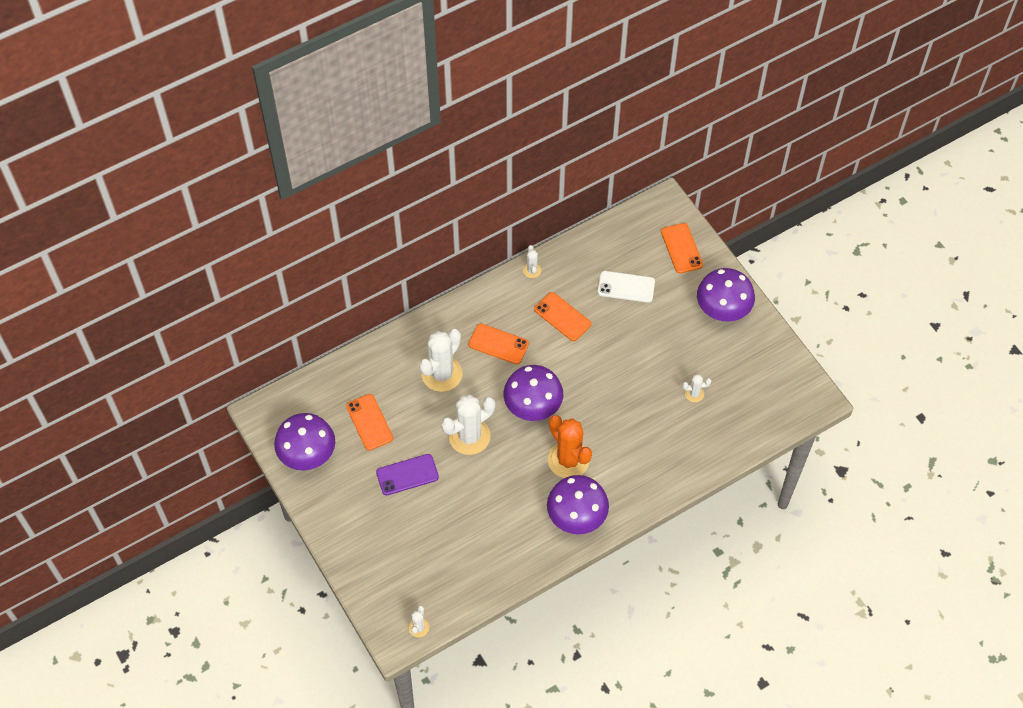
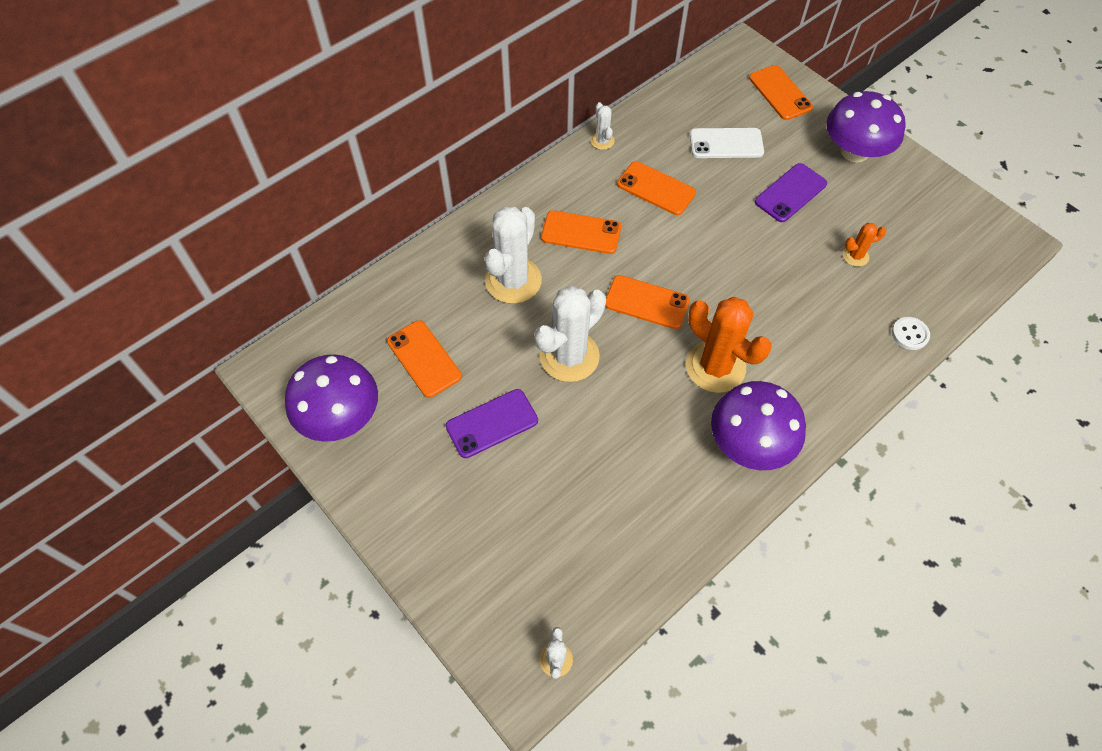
camera: 10 degrees left, 0 degrees up
(533, 405) = (647, 302): purple mushroom -> orange phone
(662, 336) = (790, 193): none -> purple phone
(694, 394) = (855, 256): white cactus -> orange cactus
(712, 458) = (910, 334): none -> white button

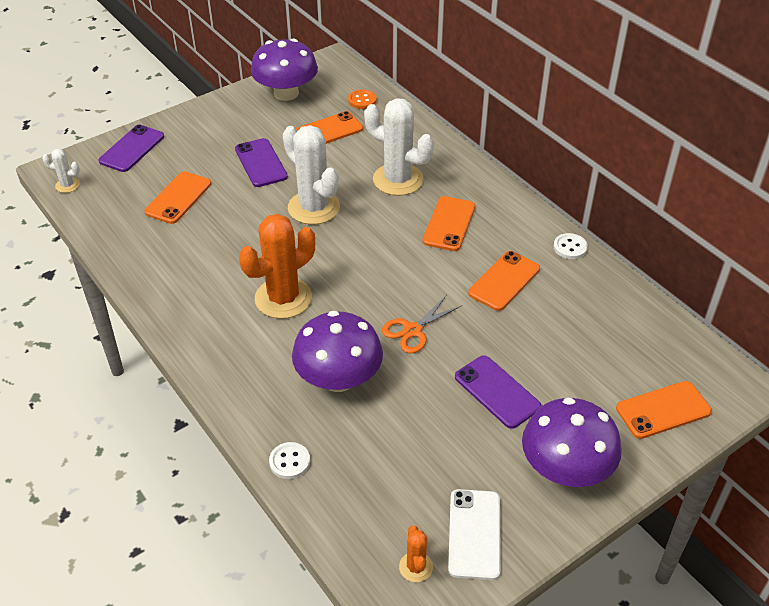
camera: 95 degrees right, 15 degrees down
(359, 328) = (362, 100): none -> orange button
(470, 592) = (132, 149): none -> purple phone
(602, 141) = (570, 247): white cactus -> white button
(647, 302) = (362, 260): orange phone -> orange phone (178, 198)
(726, 144) = (572, 346): white phone -> white phone (474, 534)
(734, 254) = (413, 330): none -> orange scissors
(749, 443) = (200, 310): purple mushroom -> purple mushroom (338, 378)
(855, 256) = (401, 435): orange cactus -> orange cactus (416, 567)

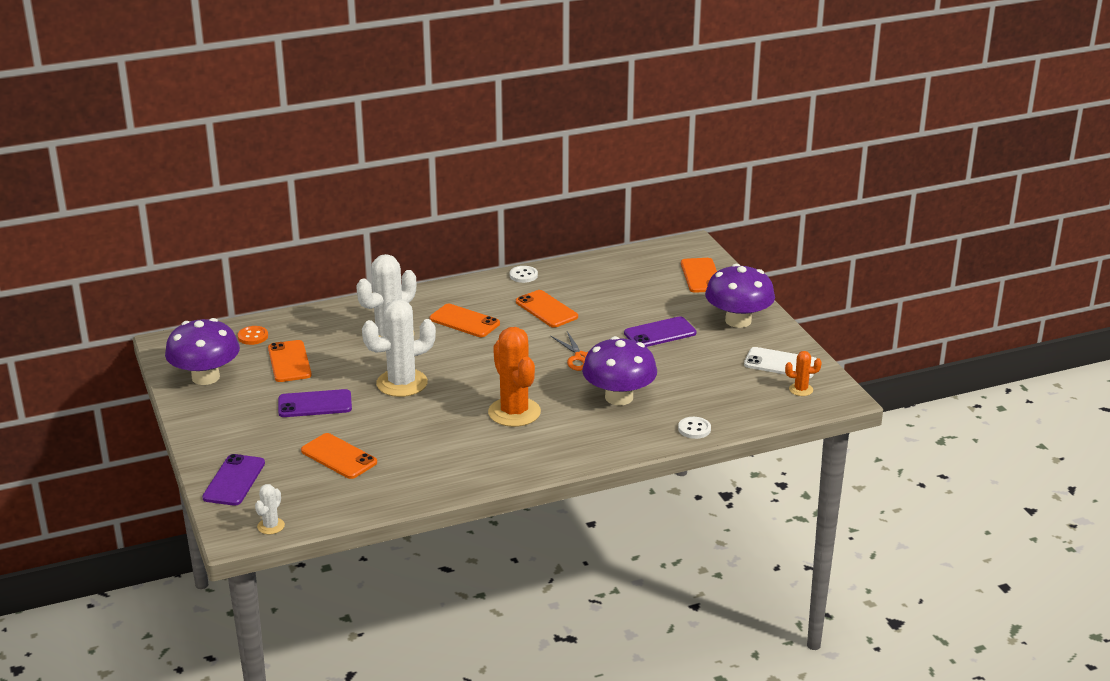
camera: 75 degrees left, 15 degrees down
(132, 149) = (234, 480): purple phone -> purple phone turned 60 degrees clockwise

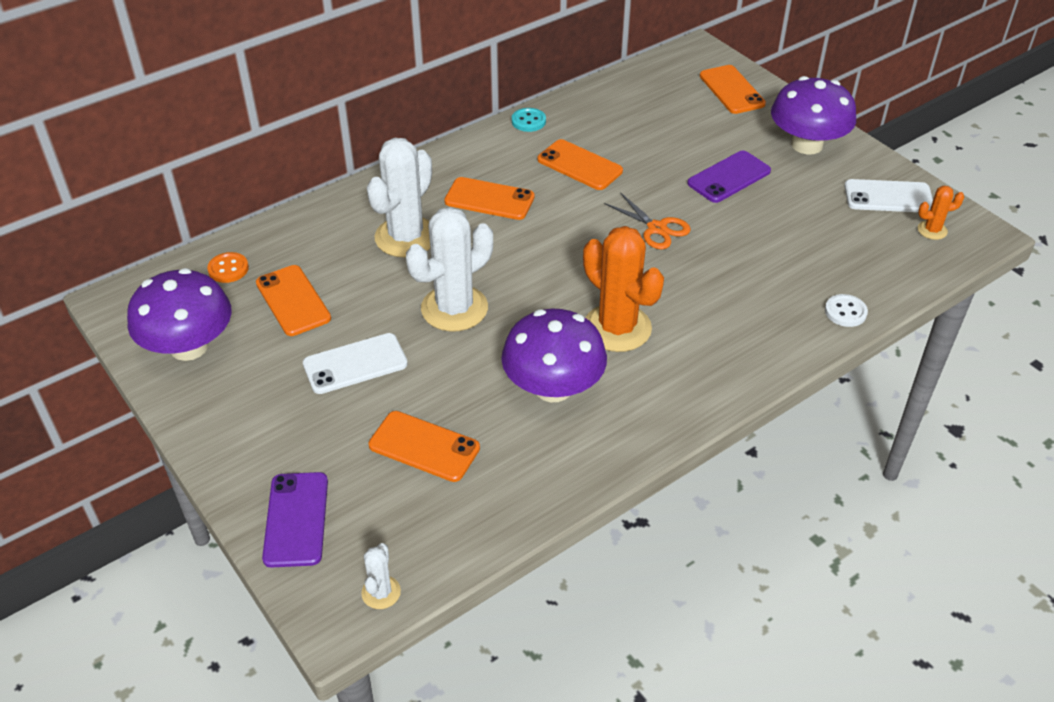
camera: 15 degrees left, 15 degrees up
(315, 404) = (355, 364): purple phone -> white phone
(523, 275) = (528, 121): white button -> turquoise button
(619, 397) = (731, 280): purple mushroom -> purple mushroom (553, 387)

